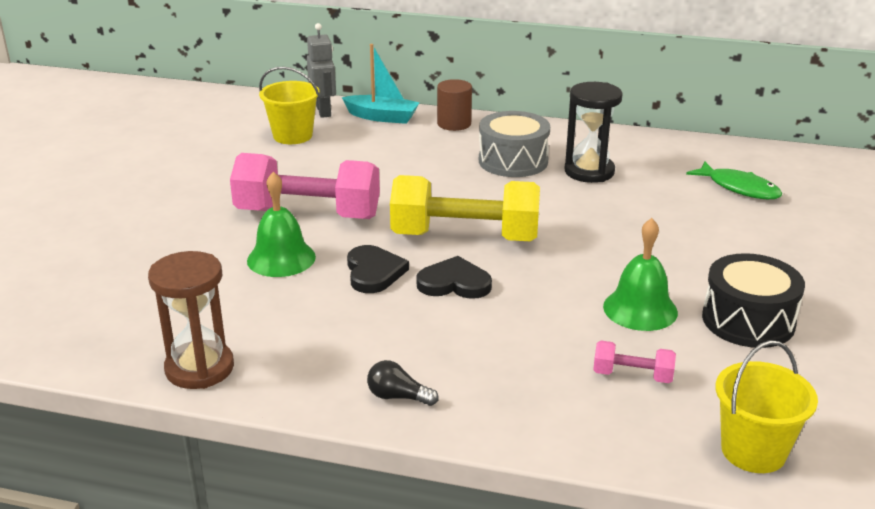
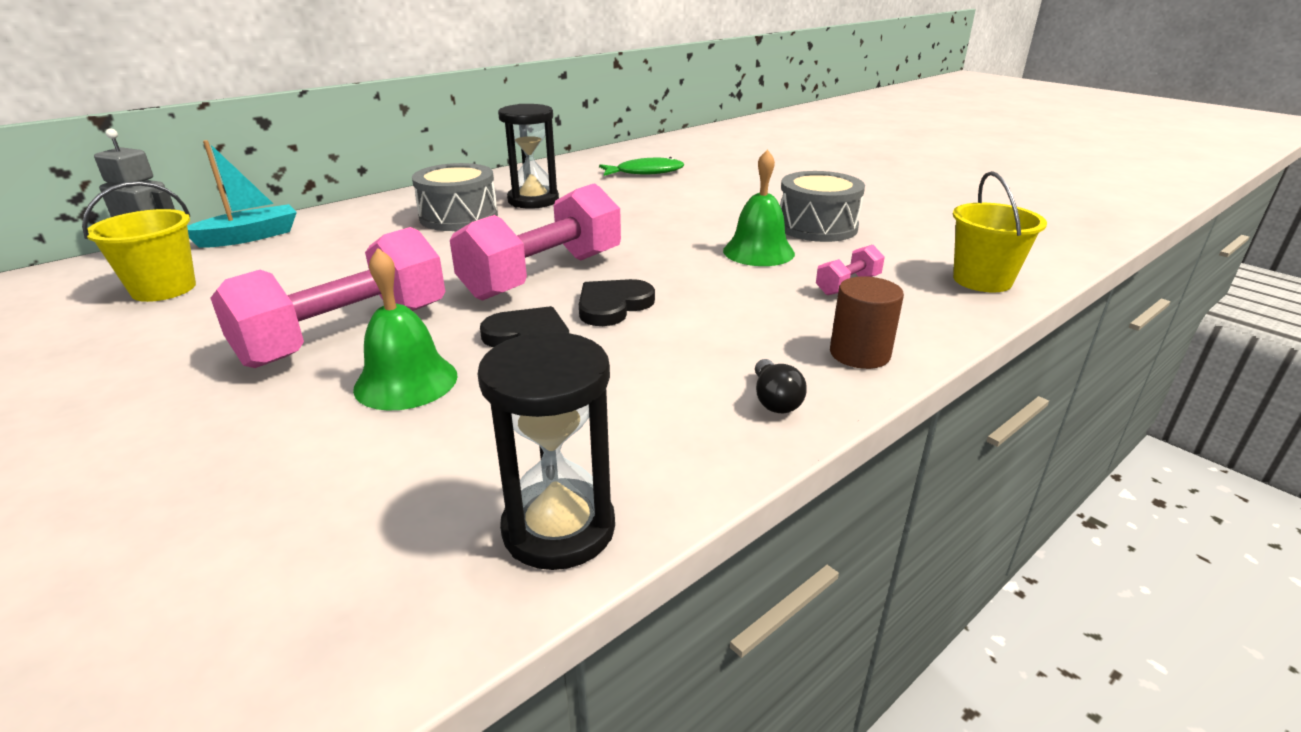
camera: 55 degrees left, 0 degrees up
(199, 368) = (559, 528): brown hourglass -> black hourglass
(398, 397) = (774, 400): black light bulb -> black light bulb turned 60 degrees counterclockwise
(454, 124) = (343, 215): brown cylinder -> brown cylinder (859, 354)
(465, 237) = (543, 275): yellow dumbbell -> pink dumbbell
(748, 320) = (817, 227): black drum -> grey drum

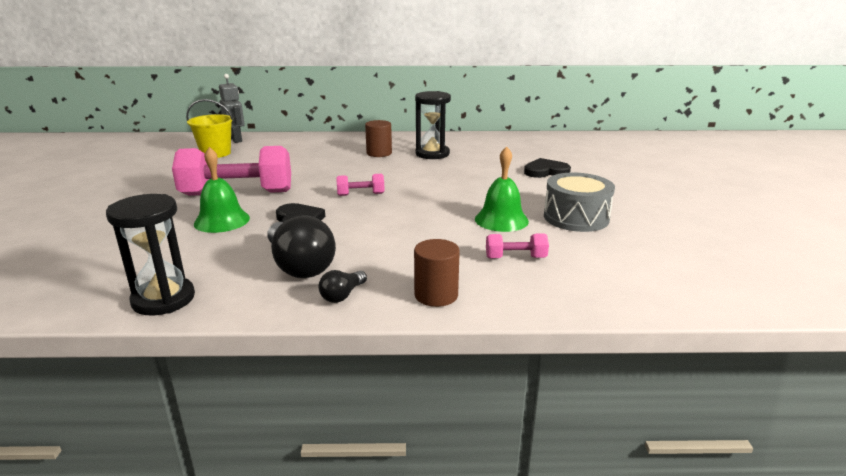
camera: 40 degrees right, 5 degrees down
(249, 237) = (279, 139): turquoise boat -> none
(459, 217) = (379, 153): grey drum -> brown cylinder
(543, 275) = (360, 194): pink dumbbell -> pink dumbbell, size x0.44
(613, 305) = (362, 220): black heart -> black heart (545, 171)
(645, 172) = (531, 153): green fish -> none
(652, 391) = (299, 266): none -> black light bulb
(982, 280) = (624, 291): yellow bucket -> none

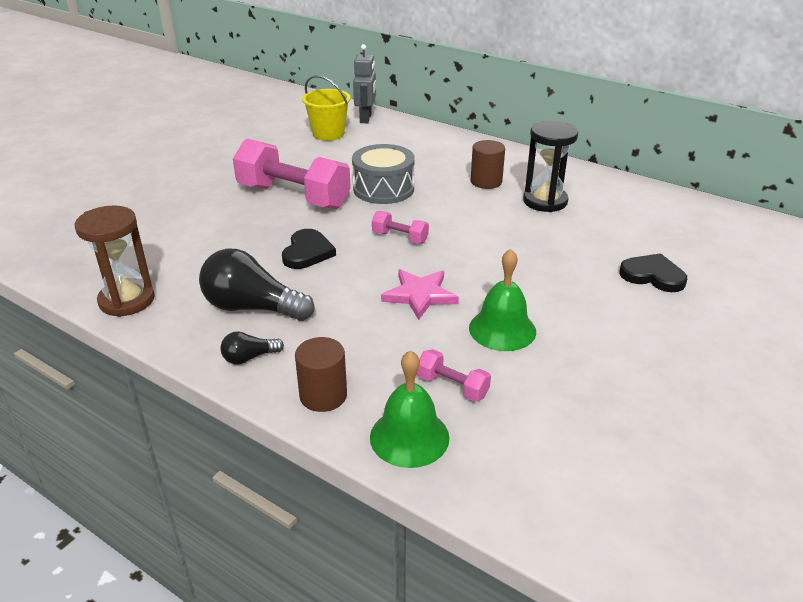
camera: 35 degrees right, 10 degrees up
(163, 299) = (127, 300): black hourglass -> brown hourglass
(222, 221) = (248, 227): green bell -> green bell (409, 437)
(299, 266) = (252, 308): black light bulb -> black light bulb turned 105 degrees clockwise
(421, 219) = (420, 295): none -> pink star
(576, 217) = (594, 361): grey drum -> grey drum (383, 189)

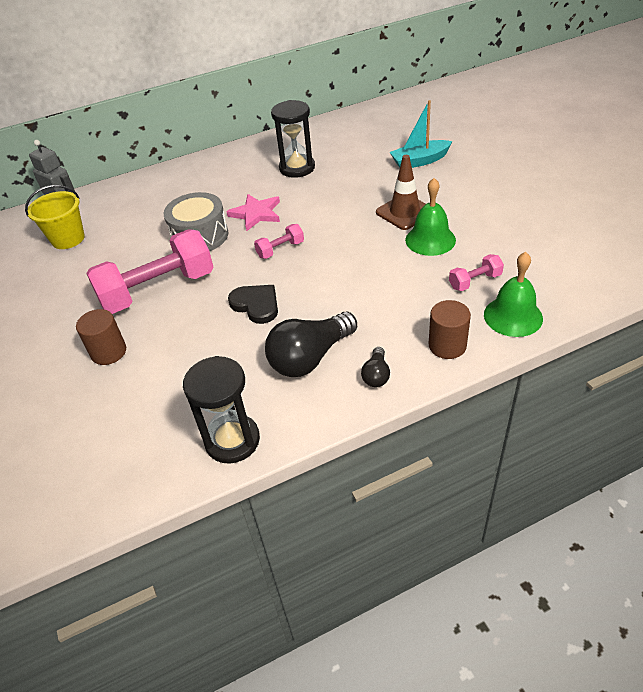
camera: 55 degrees left, 10 degrees up
(127, 300) = (232, 440): brown hourglass -> black hourglass
(420, 295) = (364, 263): pink star -> pink star (256, 214)
(486, 181) = (243, 183): brown cylinder -> brown cylinder (108, 352)
(537, 295) = (404, 212): none -> brown traffic cone
(652, 276) = (419, 161): black heart -> turquoise boat

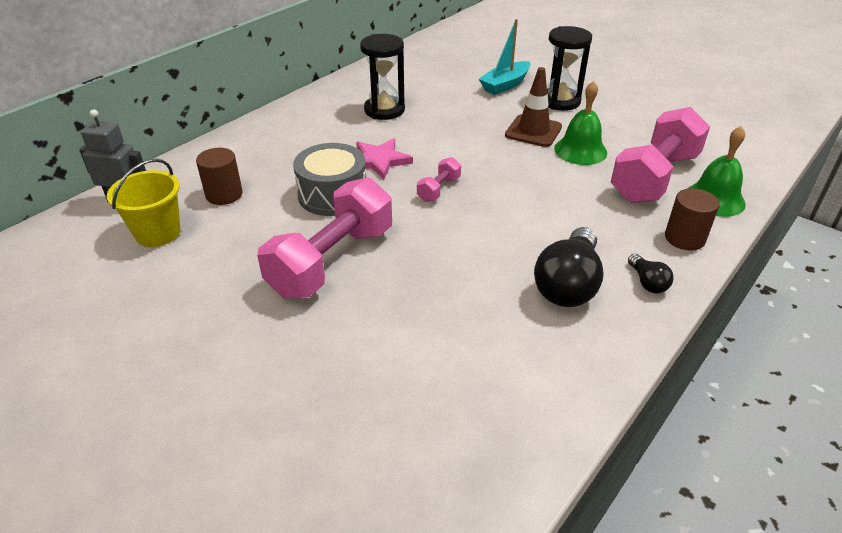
camera: 30 degrees left, 5 degrees down
(108, 352) = (329, 344): brown cylinder -> brown cylinder (224, 194)
(232, 440) = (565, 391): black hourglass -> black hourglass (560, 101)
(256, 305) = (462, 248): black heart -> none
(475, 281) = (654, 177): pink dumbbell -> pink dumbbell, size x2.27

